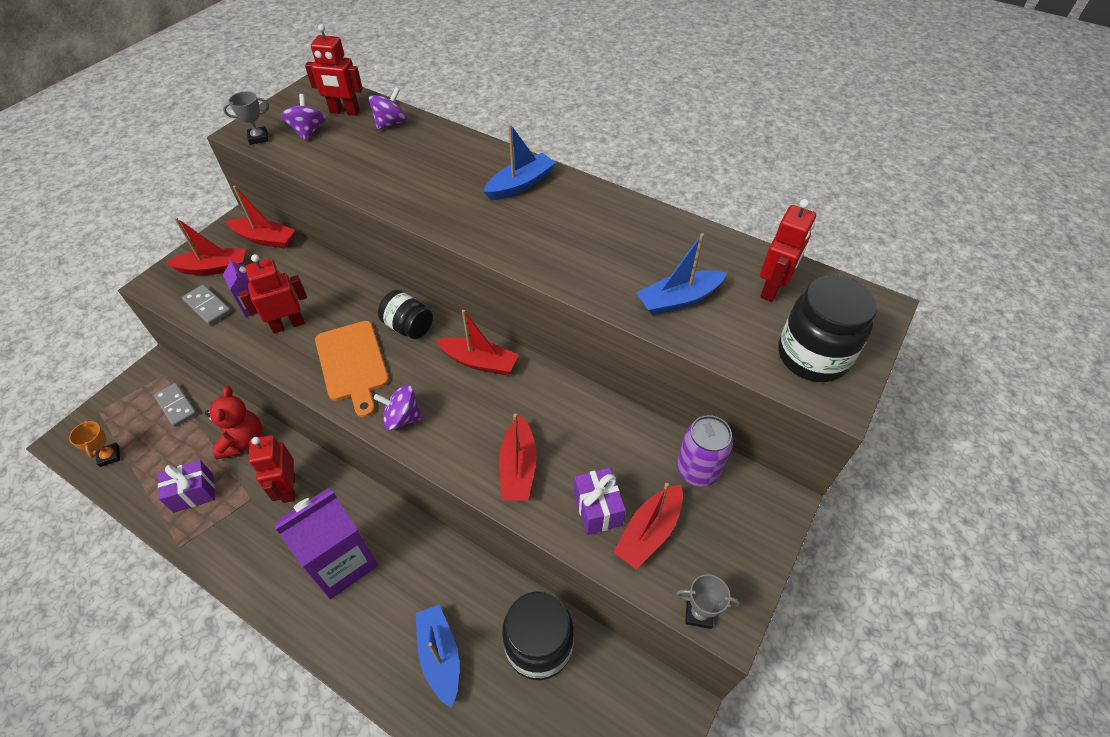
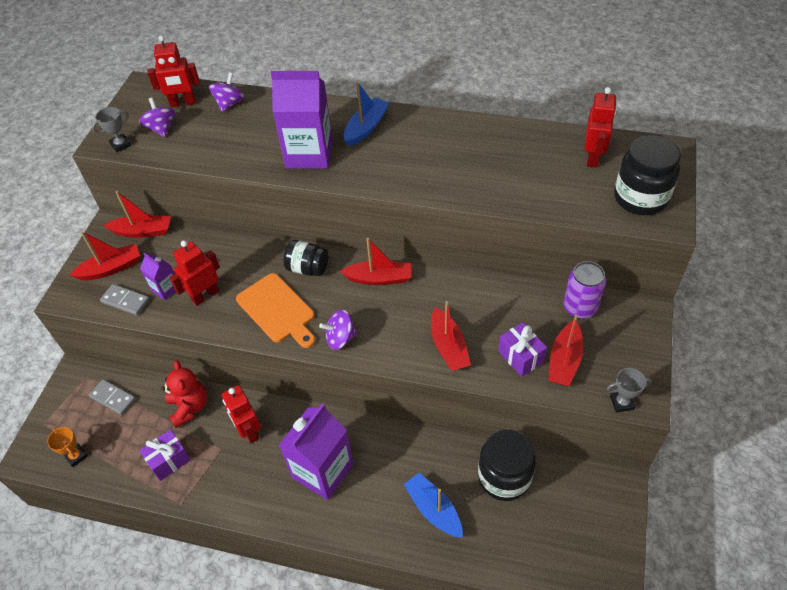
camera: 15 degrees left, 0 degrees up
(443, 197) = (309, 154): none -> purple carton
(678, 299) = (530, 184): blue boat -> none

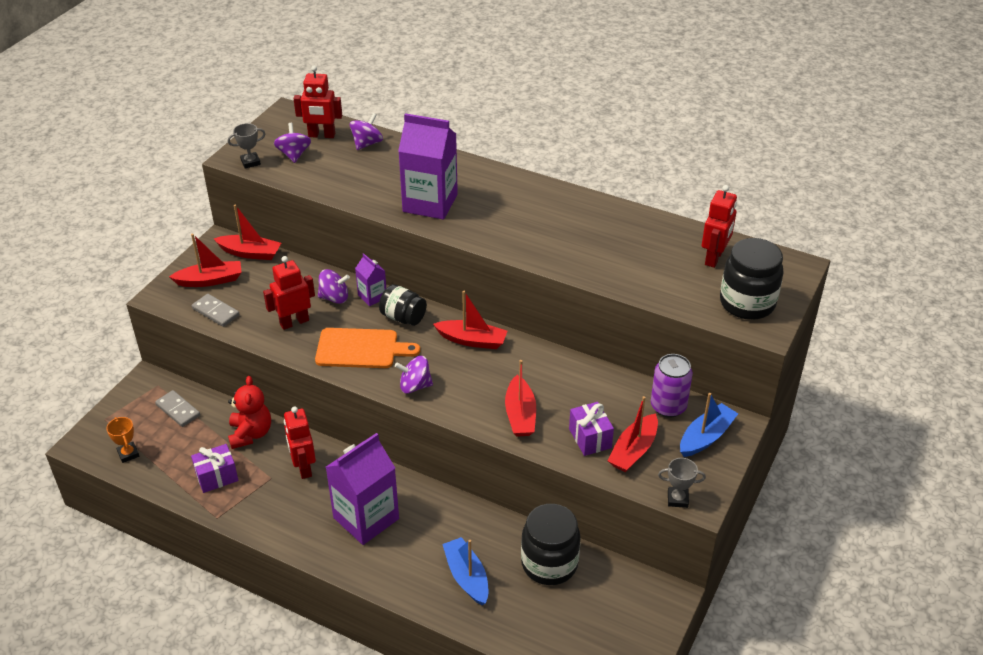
camera: 10 degrees right, 10 degrees down
(165, 288) = (257, 308): purple carton -> purple carton (372, 296)
(236, 261) = (334, 298): none -> purple spinning top
(277, 310) = (361, 349): orange cutting board -> orange cutting board turned 60 degrees counterclockwise
(366, 127) = (495, 189): blue boat -> blue boat (706, 437)

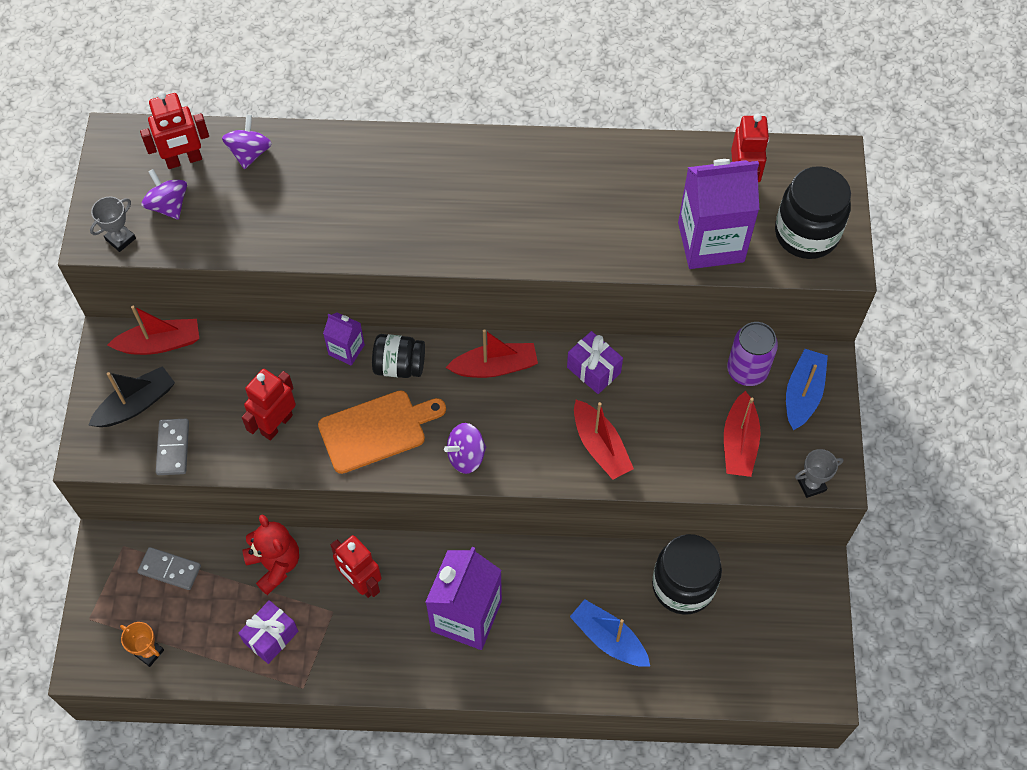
camera: 25 degrees left, 20 degrees up
(210, 280) = (136, 404): red boat -> black boat
(215, 312) = (173, 448): grey domino -> grey domino turned 75 degrees clockwise
(334, 298) = (303, 370): purple spinning top -> none
(430, 203) = (382, 221): purple carton -> purple carton (711, 242)
(590, 438) = (688, 446): purple gift -> purple gift (593, 370)

